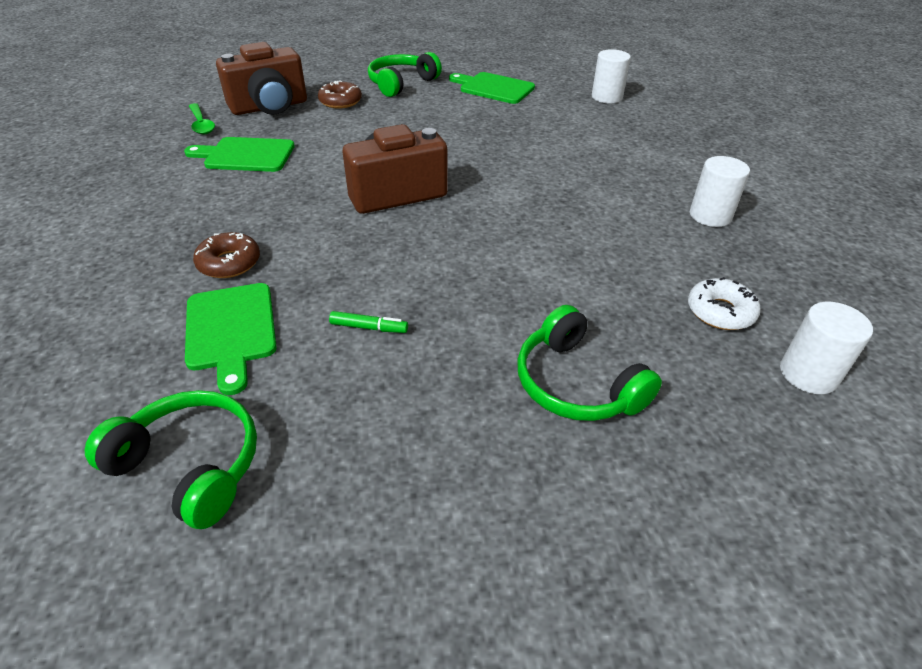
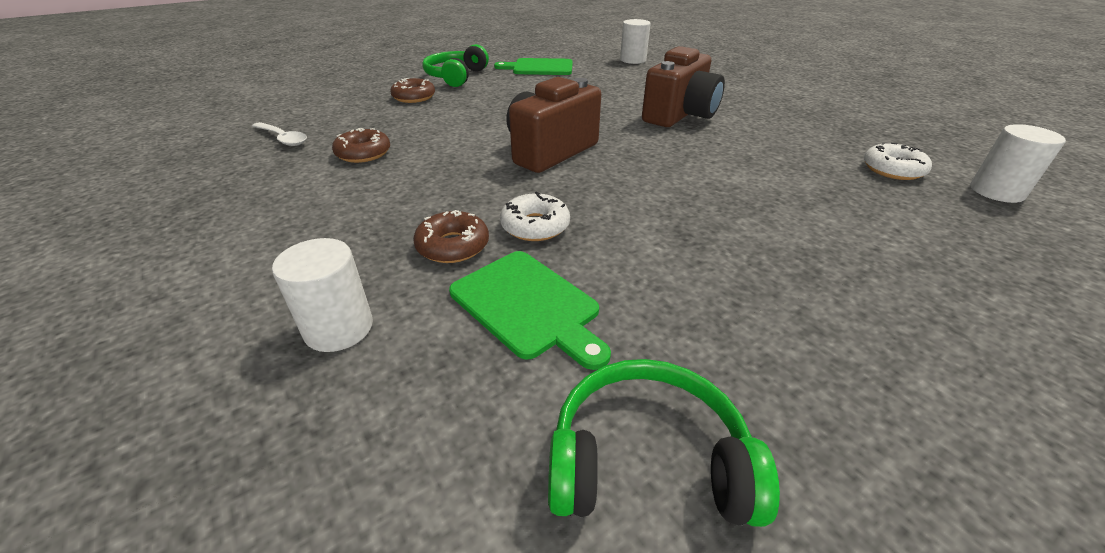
camera: 25 degrees left, 5 degrees down
(201, 124) = (283, 138): green spoon -> white spoon
(245, 155) = (363, 153): green cutting board -> brown donut
(270, 107) = (345, 113): brown camera -> brown camera (680, 115)
(305, 265) = (535, 226): none -> white donut
(369, 327) = (661, 259): green marker -> none
(577, 383) = (876, 246): green headphones -> none
(710, 216) = (801, 115): white cylinder -> white cylinder (339, 328)

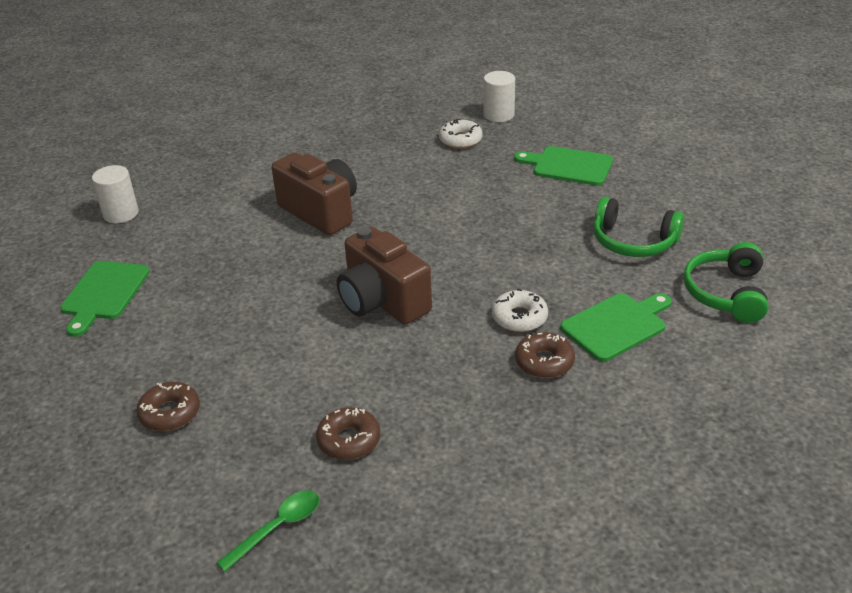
camera: 80 degrees left, 0 degrees up
(283, 138) = (277, 528): white spoon -> green spoon
(339, 328) = (641, 413): white cylinder -> none
(456, 76) = (97, 374): green headphones -> green headphones (633, 241)
(925, 255) = (568, 166): none -> green cutting board

